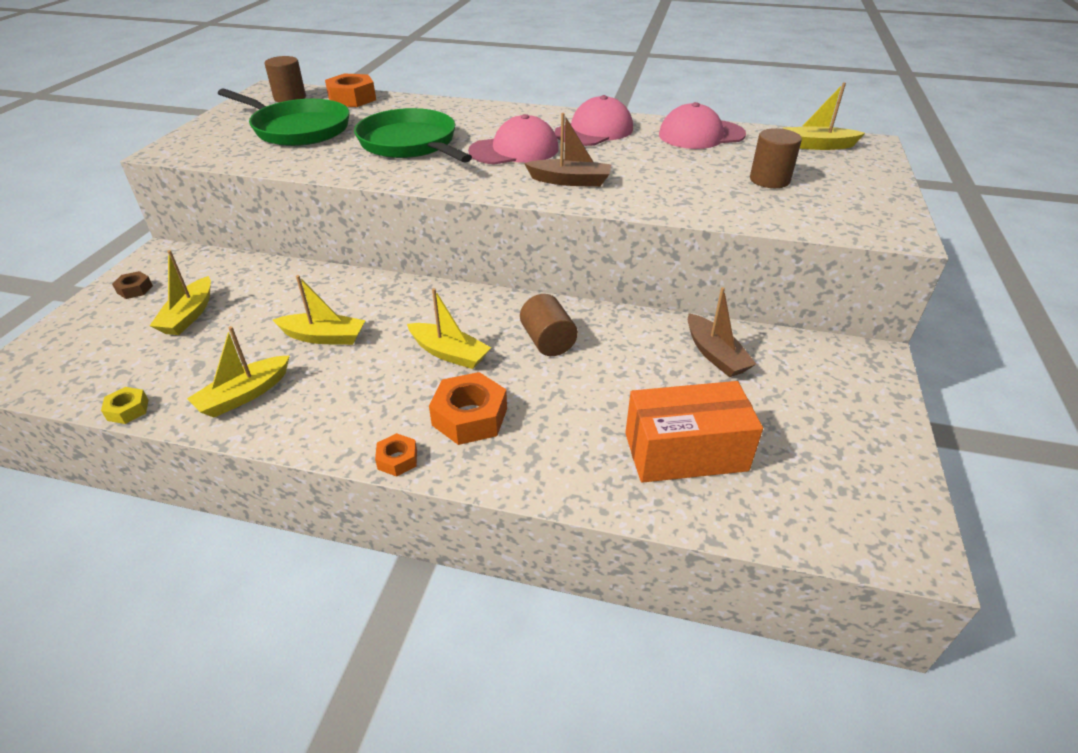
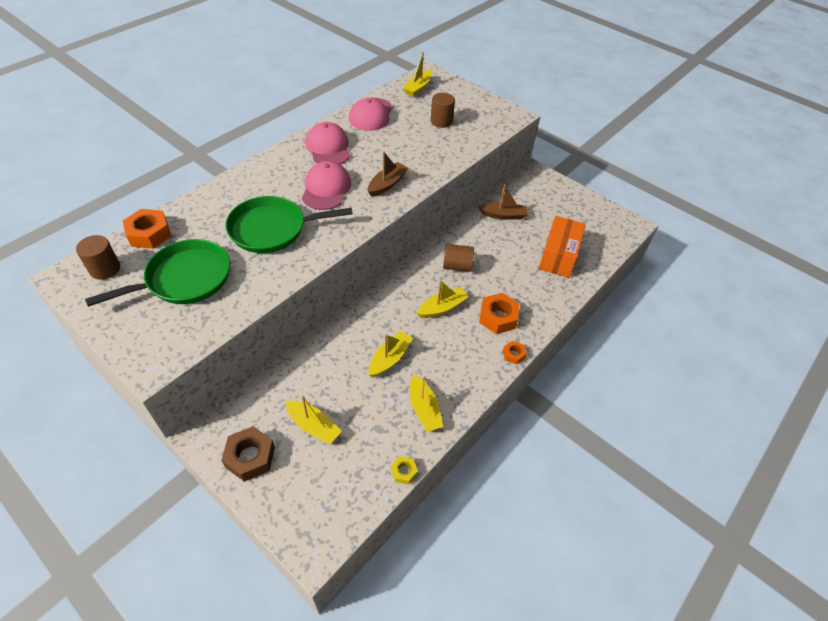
camera: 65 degrees left, 10 degrees up
(135, 289) = (250, 457): brown nut -> brown nut, size x1.88

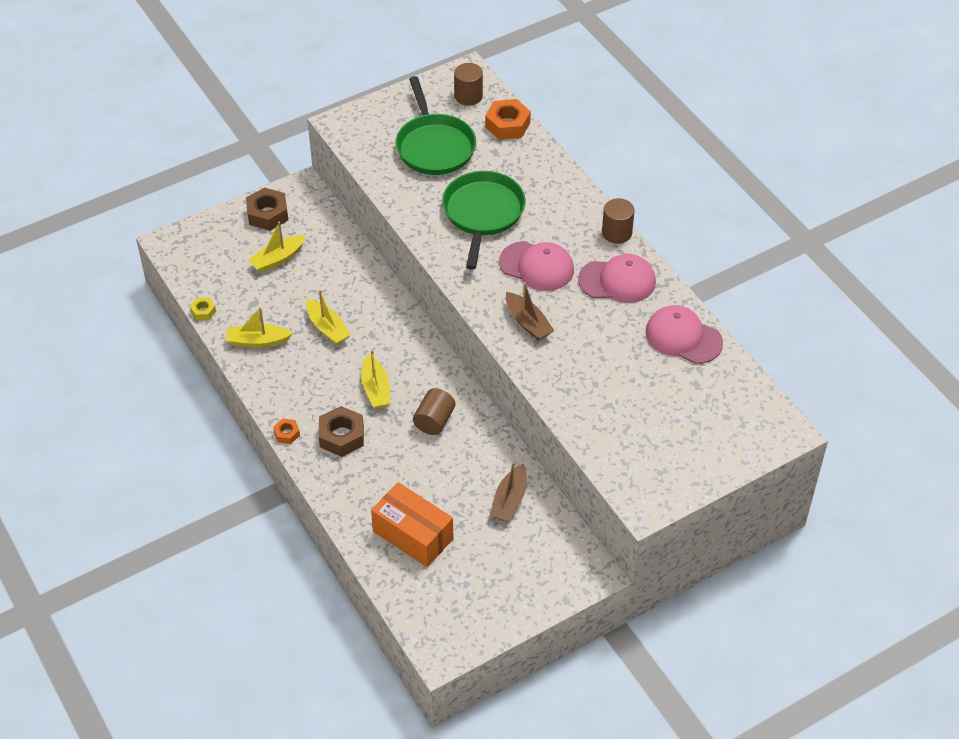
camera: 110 degrees right, 0 degrees up
(418, 88) = (743, 407): yellow boat -> none
(441, 121) = (649, 412): brown cylinder -> brown cylinder (616, 233)
(498, 317) = (341, 436): orange nut -> brown nut

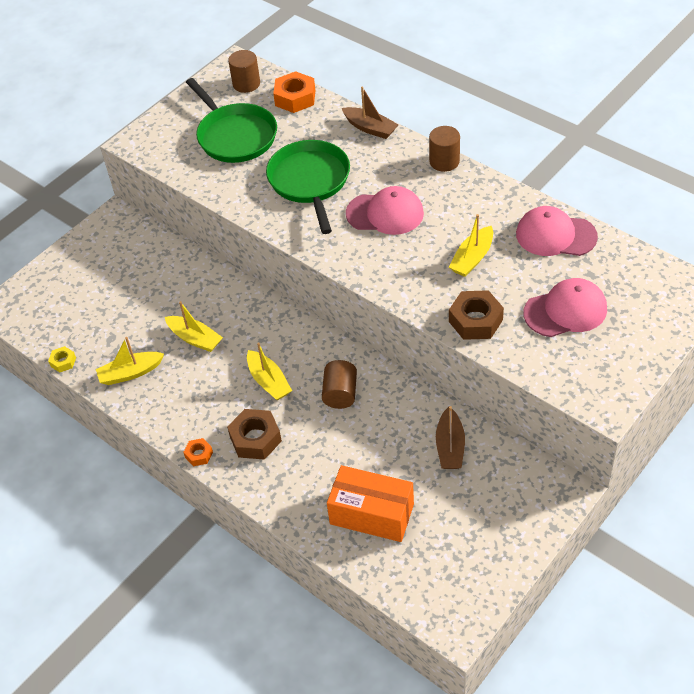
camera: 15 degrees left, 0 degrees up
(267, 214) = (90, 251): brown nut -> brown nut (475, 320)
(277, 259) = (117, 289): yellow boat -> yellow boat (472, 258)
(528, 323) = (403, 268): brown boat -> brown boat (370, 128)
(617, 281) = (467, 204): pink cap -> pink cap (565, 311)

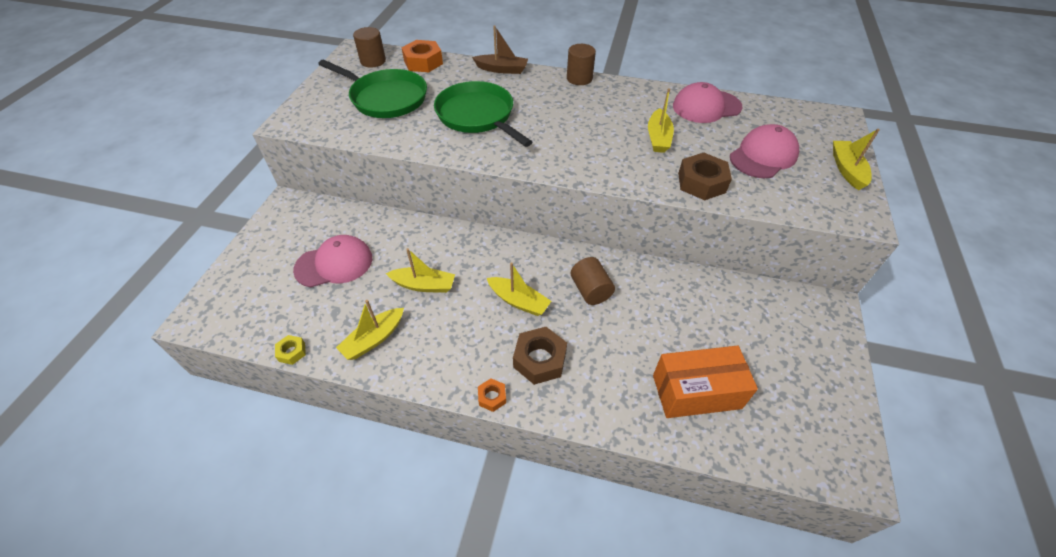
camera: 30 degrees left, 0 degrees up
(385, 213) = (560, 124): pink cap -> pink cap (334, 264)
(450, 446) = (715, 303): brown boat -> none
(641, 353) = (846, 169): none -> yellow boat

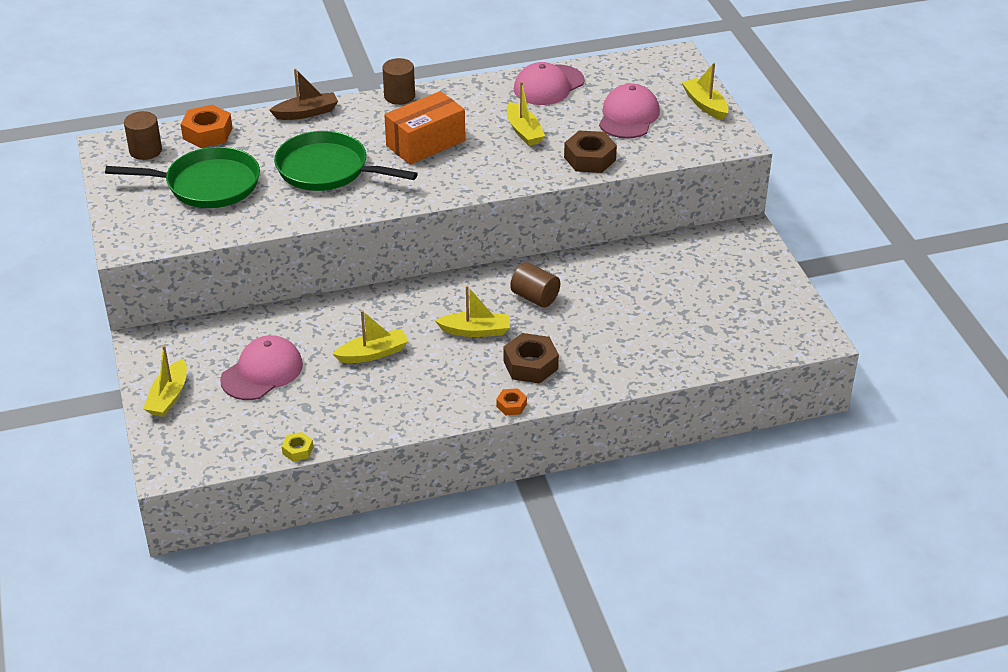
camera: 30 degrees left, 10 degrees down
(374, 339) = (366, 410): yellow boat -> yellow boat (168, 396)
(696, 391) = (674, 334): orange box -> orange box (425, 143)

